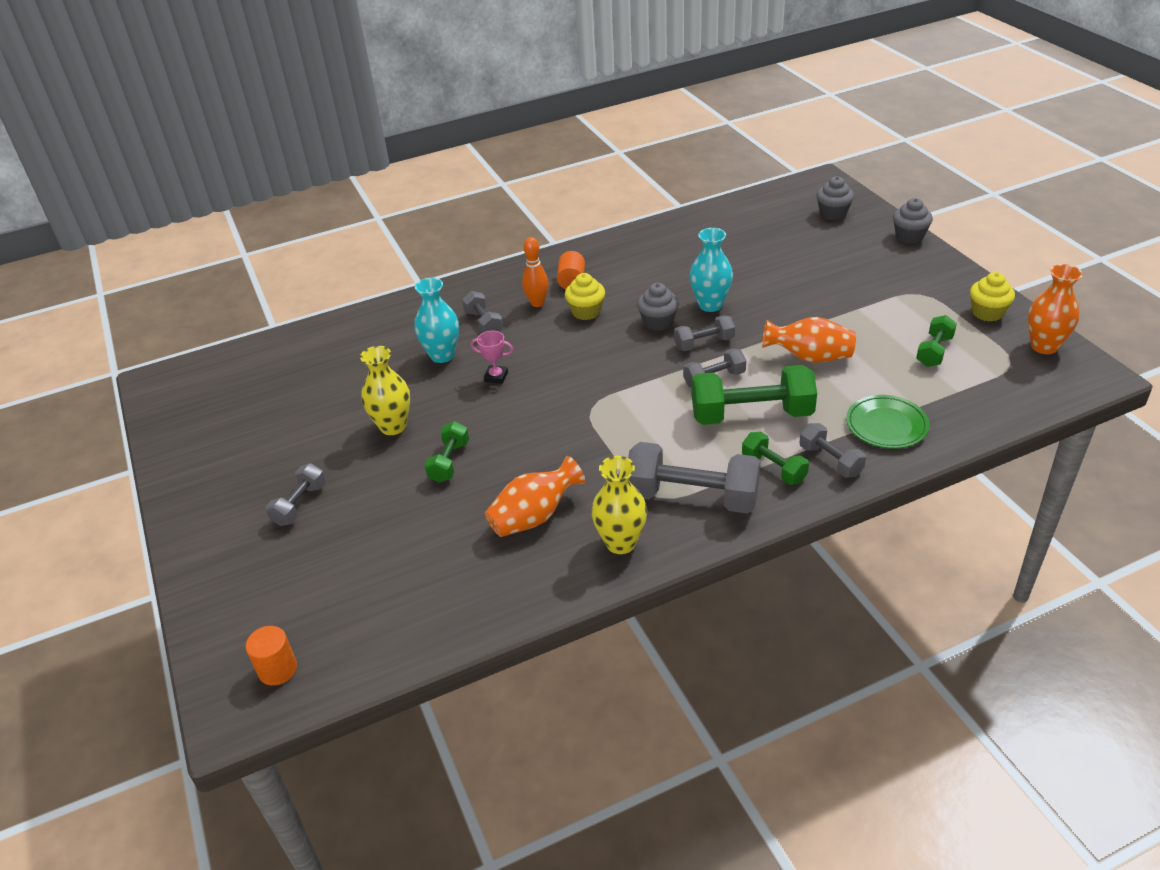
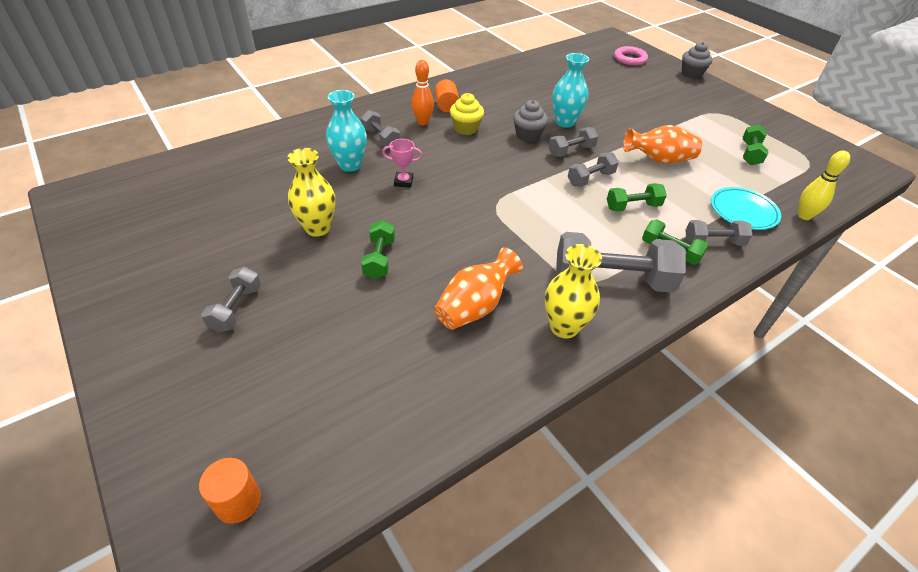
camera: 15 degrees left, 5 degrees up
(751, 415) = (633, 207): green dumbbell -> green dumbbell, size x0.54
(830, 461) = (713, 242): grey dumbbell -> grey dumbbell turned 45 degrees counterclockwise
(833, 213) = (630, 59): grey cupcake -> pink ring
(886, 425) = (743, 211): green plate -> turquoise plate
(963, 434) = (804, 216): none -> yellow bowling pin
(987, 313) = (773, 125): yellow cupcake -> none
(1044, 346) = (826, 148): orange vase -> none

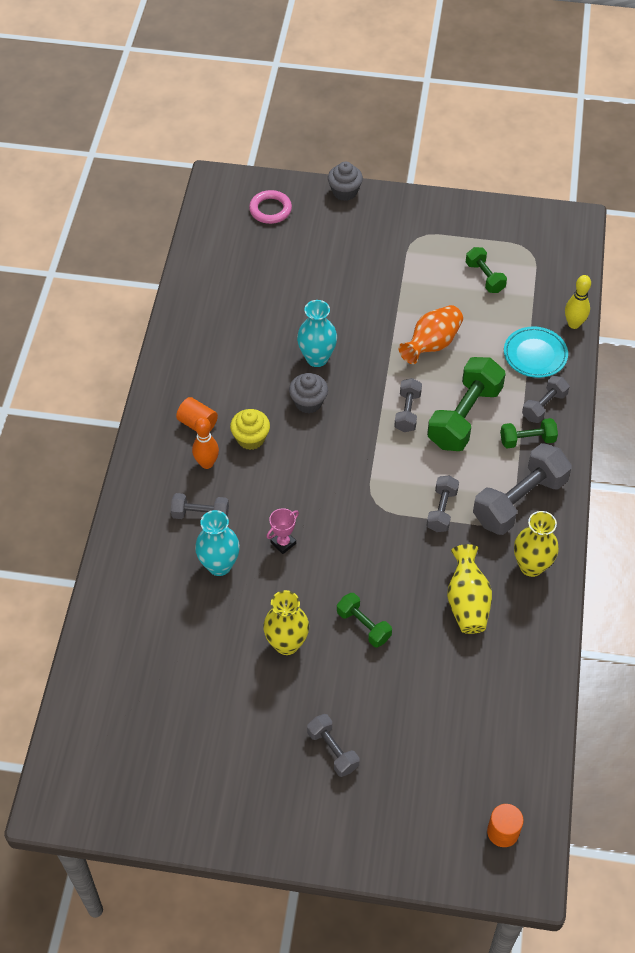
camera: 45 degrees left, 10 degrees up
(475, 306) = (467, 602): orange vase -> yellow vase
(571, 151) = (361, 392): grey dumbbell -> grey dumbbell (441, 510)
(633, 207) = (464, 416): green dumbbell -> green dumbbell, size x1.86

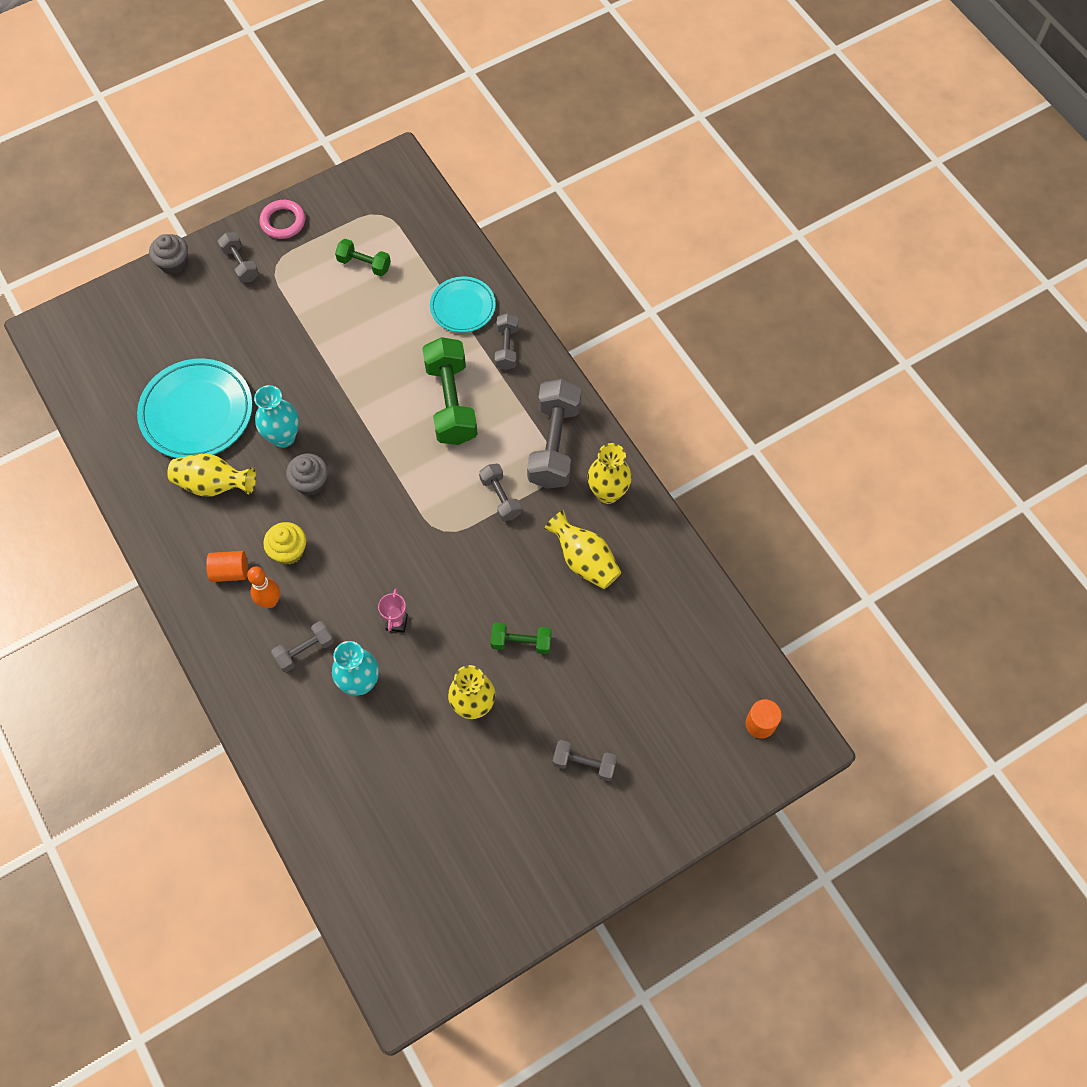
camera: 40 degrees left, 10 degrees up
(239, 357) = (213, 484): none -> yellow vase
(270, 209) = (120, 325): pink ring -> pink ring (283, 222)
(271, 301) = (197, 412): none -> turquoise plate
(407, 412) = (401, 431): grey dumbbell -> grey dumbbell (240, 264)
(432, 344) = (371, 356): orange vase -> none
(527, 440) = (517, 387): green dumbbell -> none
(574, 324) = (471, 258): yellow bowling pin -> none

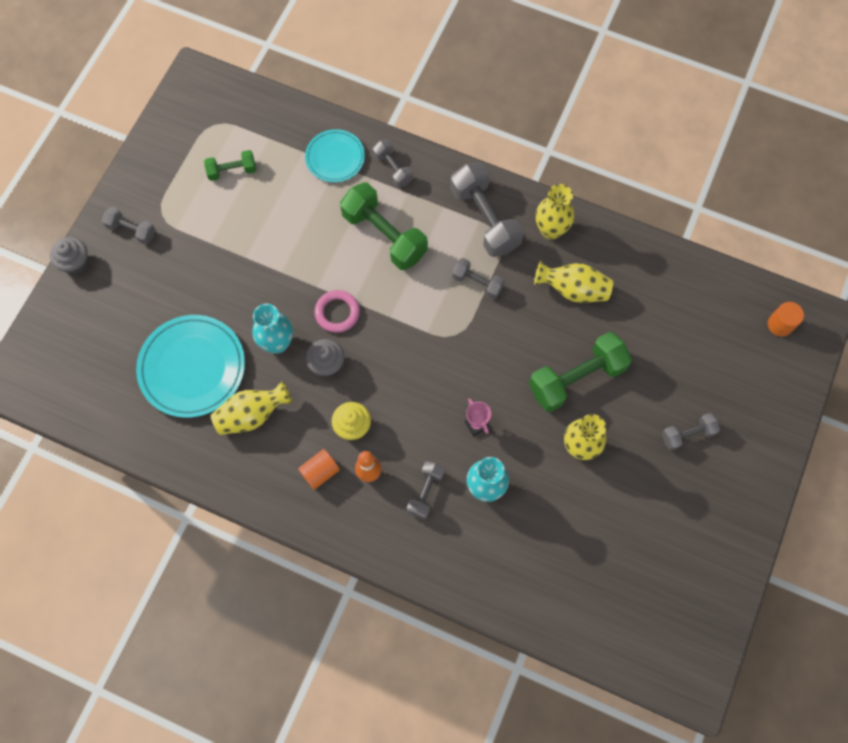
camera: 35 degrees left, 5 degrees up
(283, 222) = (139, 176): pink ring -> pink ring (337, 312)
(521, 642) = (576, 378): green dumbbell -> green dumbbell, size x1.86

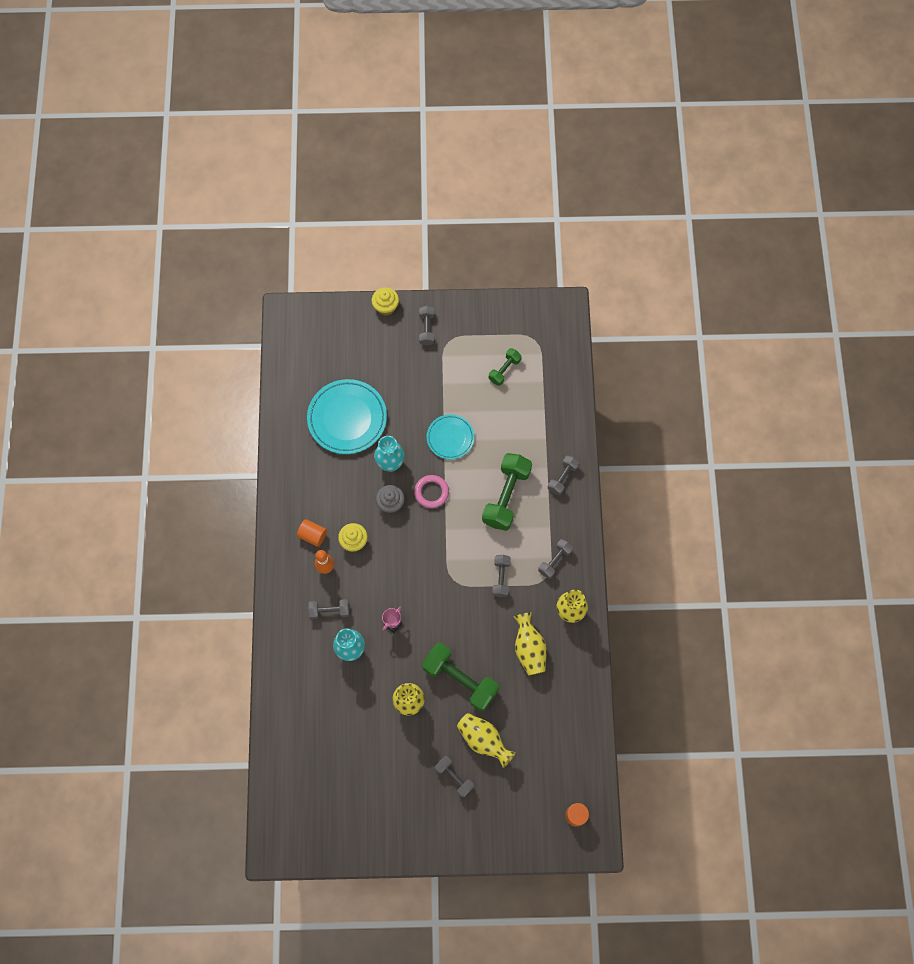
camera: 65 degrees right, 0 degrees up
(75, 263) = (386, 307): grey cupcake -> yellow cupcake
(232, 171) = (504, 370): green dumbbell -> green dumbbell turned 75 degrees clockwise
(252, 414) = (332, 472): yellow vase -> yellow vase (483, 740)
(335, 158) = (550, 434): turquoise plate -> turquoise plate (450, 438)
(485, 219) = (555, 561): grey dumbbell -> grey dumbbell, size x0.54

